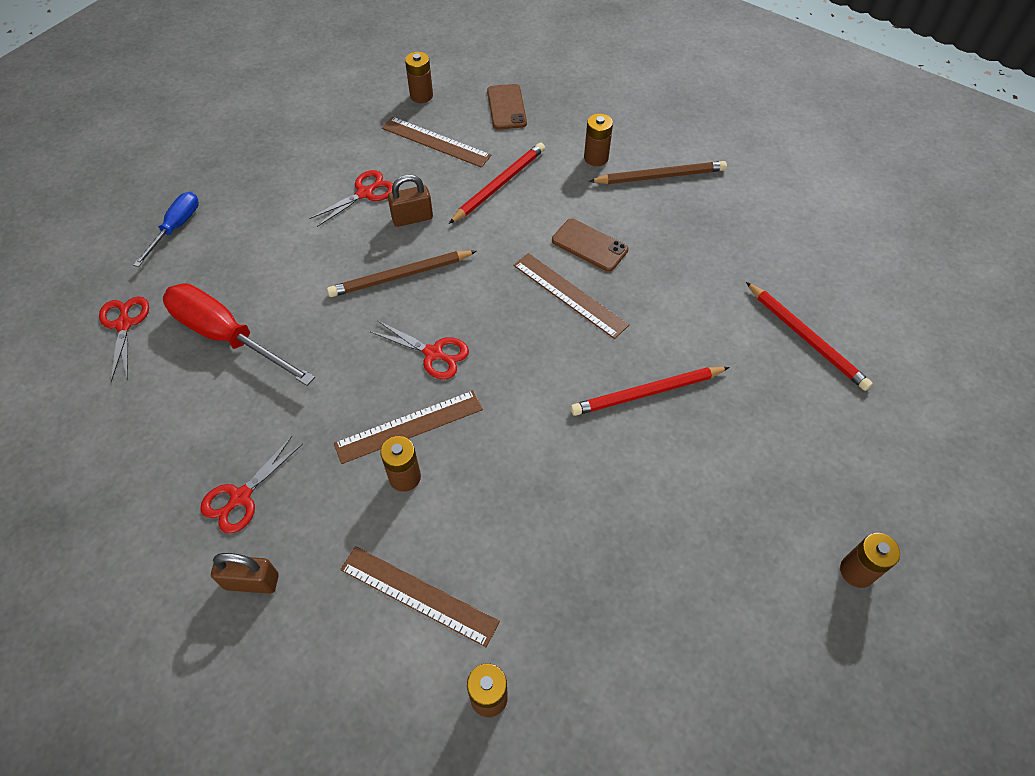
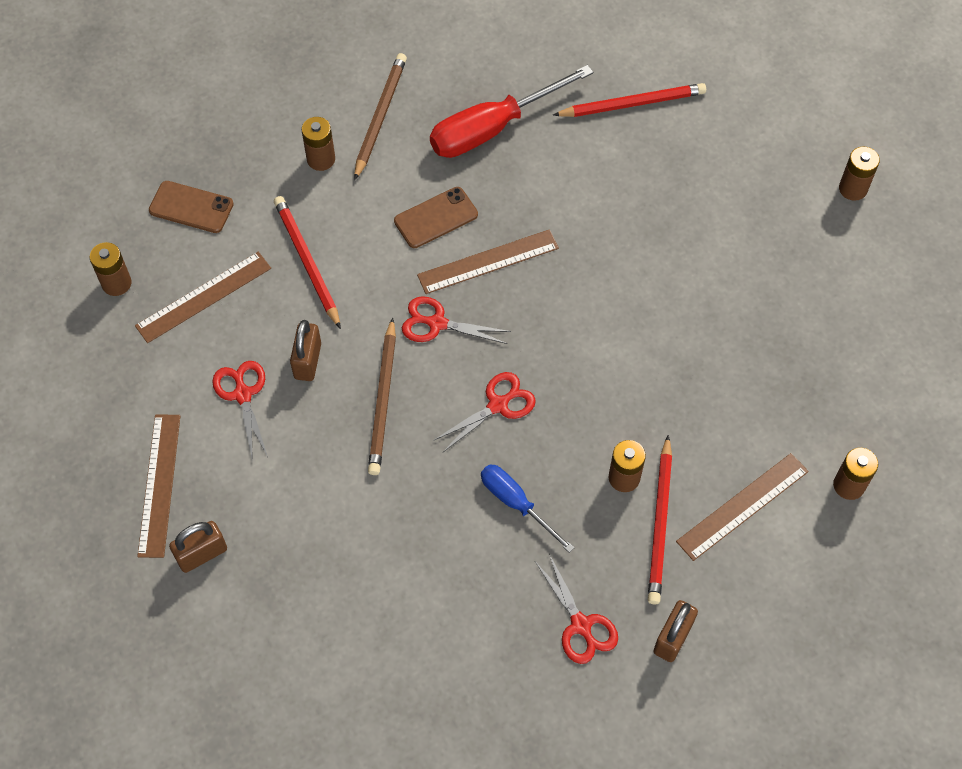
camera: 65 degrees left, 5 degrees up
(124, 324) = (304, 692): red scissors -> red scissors (437, 323)
(176, 228) = (183, 606): blue screwdriver -> blue screwdriver (516, 503)
(222, 222) = (202, 554): none -> brown padlock
(227, 336) = (376, 590): red screwdriver -> red screwdriver (492, 128)
(409, 426) = (571, 455): brown ruler -> brown ruler (159, 484)
(647, 393) = (629, 250): red pencil -> red pencil (660, 523)

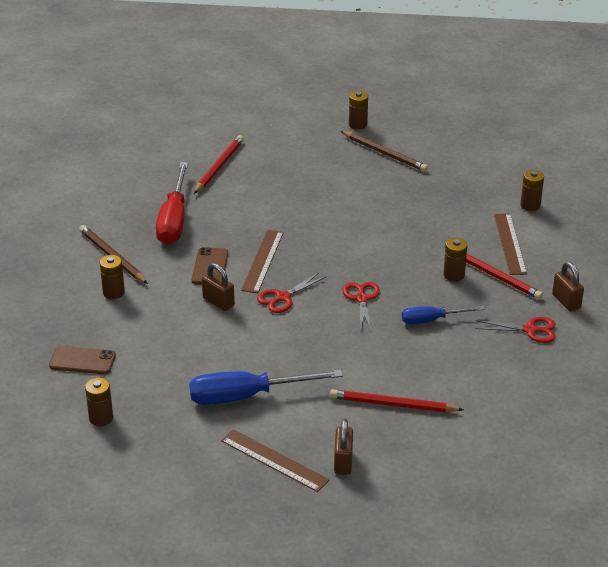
camera: 55 degrees left, 25 degrees down
(191, 207) = (82, 361): brown phone -> brown phone turned 45 degrees clockwise
(204, 297) = (156, 383): brown ruler -> none
(243, 394) = (247, 396): red scissors -> blue screwdriver
(307, 262) = (181, 329): red pencil -> red pencil (393, 405)
(307, 361) = (252, 359): brown padlock -> brown padlock (218, 302)
(383, 400) = (312, 340): brown pencil -> brown pencil (385, 153)

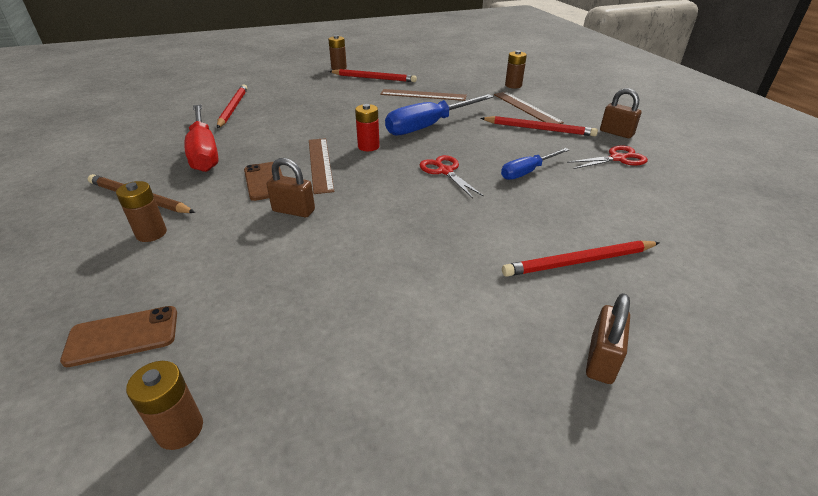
camera: 25 degrees left, 0 degrees up
(247, 396) = (399, 309): blue screwdriver -> blue screwdriver (429, 126)
(274, 460) = (510, 397): brown ruler -> brown ruler (423, 95)
(283, 297) = (364, 189): red scissors -> none
(315, 252) = (368, 146): none -> red battery
(343, 462) = (601, 360): brown padlock -> brown padlock turned 45 degrees clockwise
(385, 153) = (374, 78): brown pencil -> red pencil
(454, 275) = (507, 136): brown battery -> none

